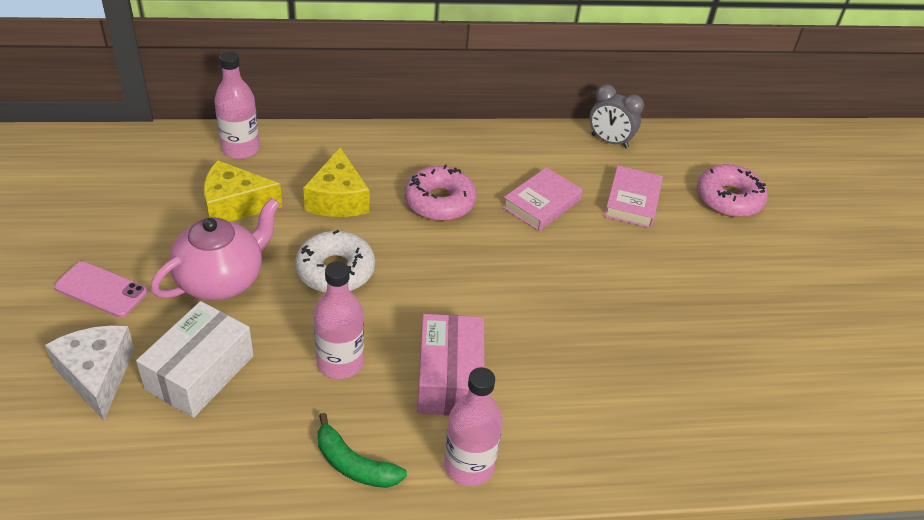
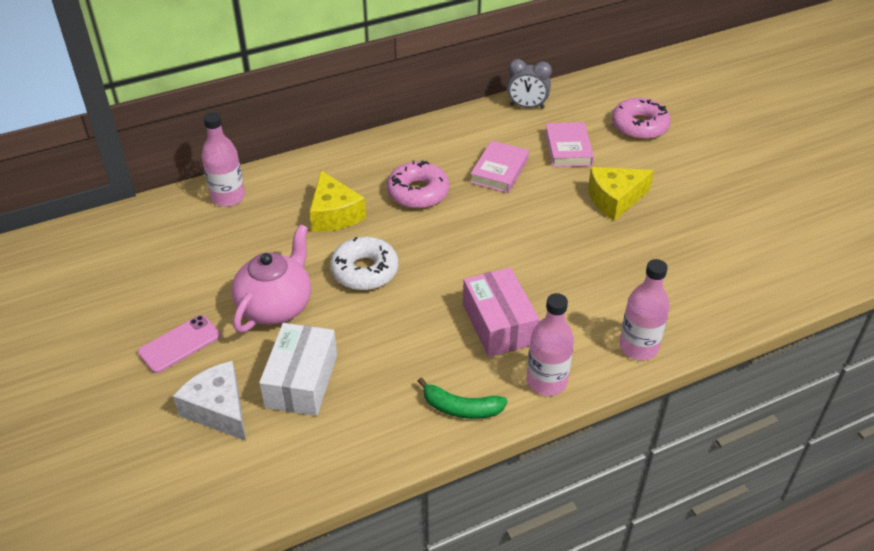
camera: 15 degrees left, 0 degrees up
(101, 290) = (179, 344): pink phone -> pink phone turned 45 degrees counterclockwise
(234, 205) = (251, 244): yellow cheese -> yellow cheese (614, 199)
(340, 362) = (408, 339): pink bottle -> pink bottle (638, 347)

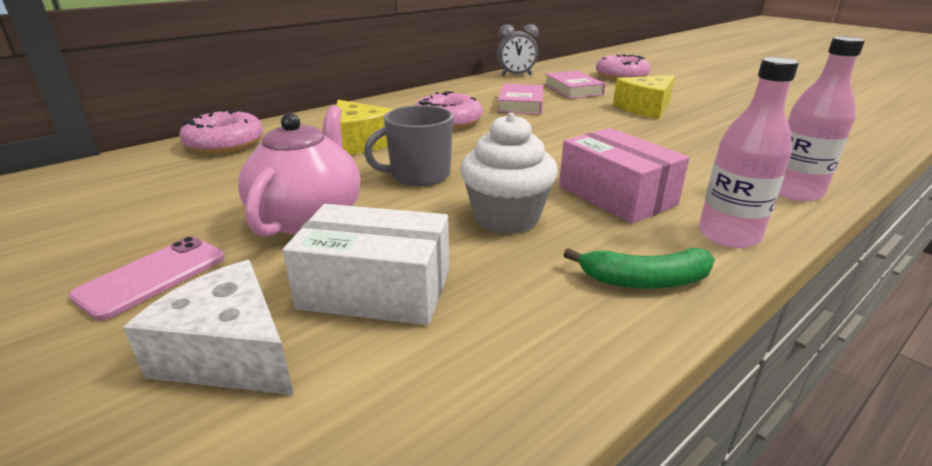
camera: 15 degrees left, 15 degrees down
(228, 197) = (225, 143): pink bottle -> pink donut
(301, 381) = (376, 289): white box -> white box turned 75 degrees counterclockwise
(365, 271) = (419, 175): white donut -> grey mug
(406, 333) = (506, 218): none -> white cupcake

